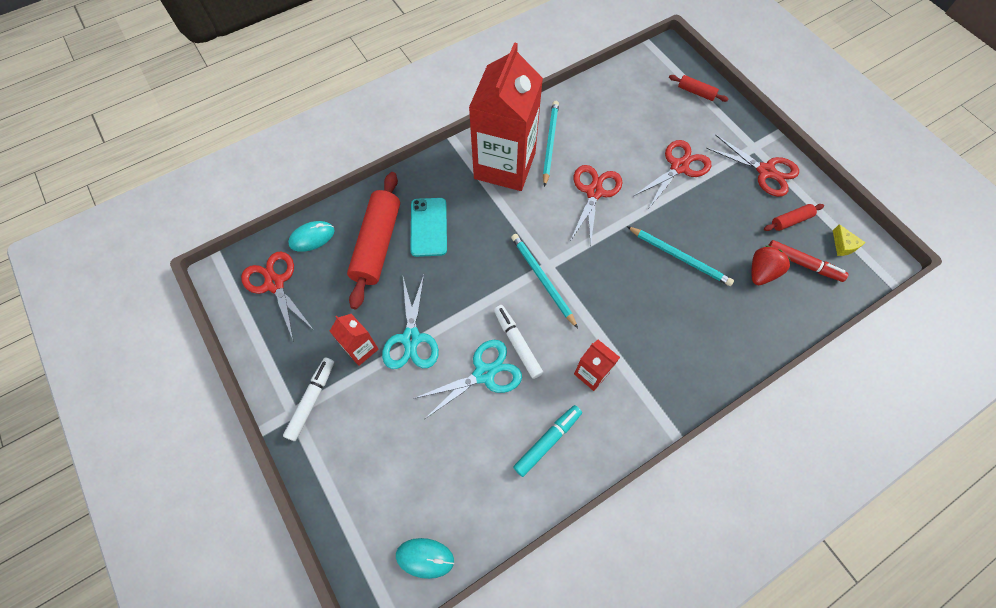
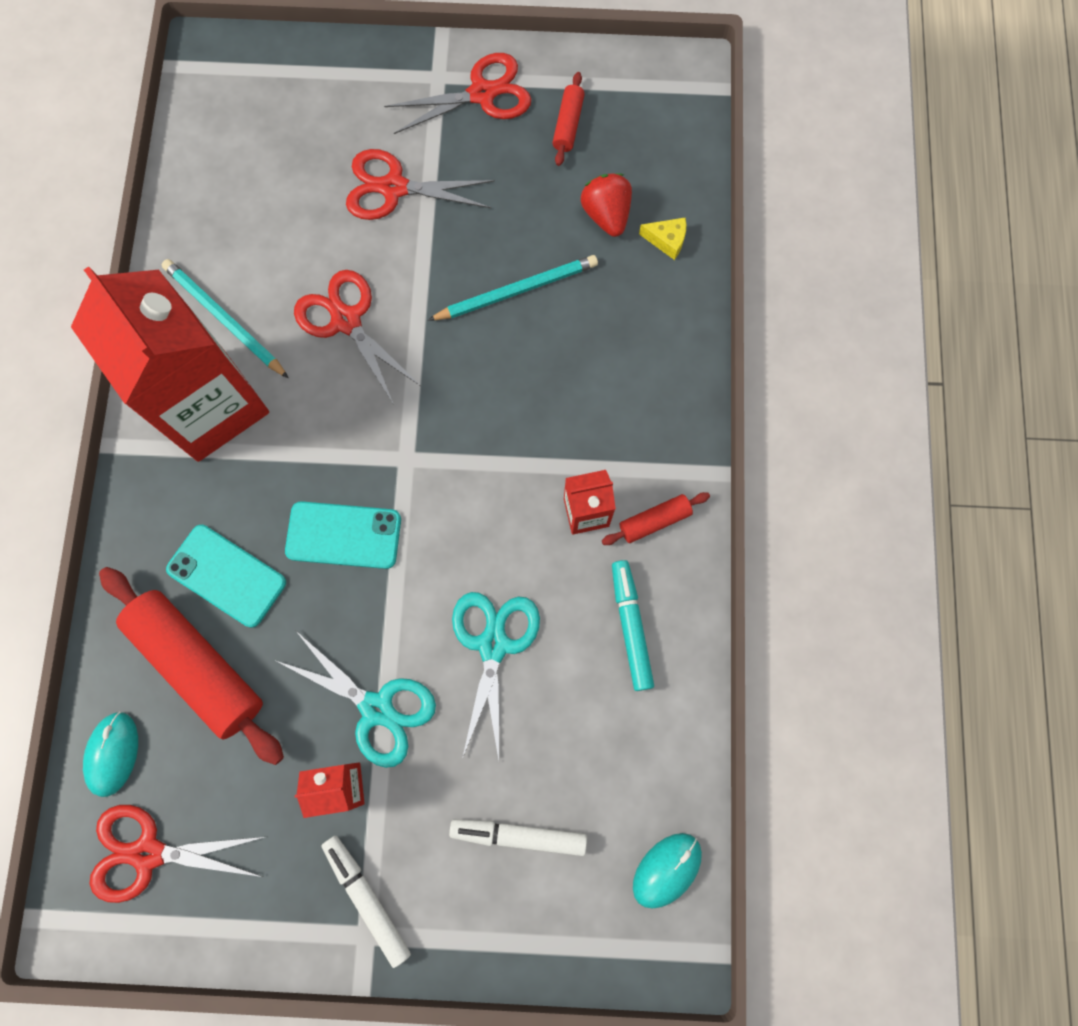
camera: 55 degrees left, 10 degrees up
(487, 264) = (343, 535): none -> turquoise phone
(517, 343) = (483, 575): white marker -> white marker (519, 835)
(542, 279) = (420, 480): turquoise pencil -> none
(679, 167) = (394, 188): red scissors -> red scissors turned 75 degrees counterclockwise
(696, 92) = (301, 74): red rolling pin -> red rolling pin (654, 521)
(803, 264) = (631, 160): red marker -> none
(843, 245) = (642, 97): yellow cheese -> yellow cheese (667, 240)

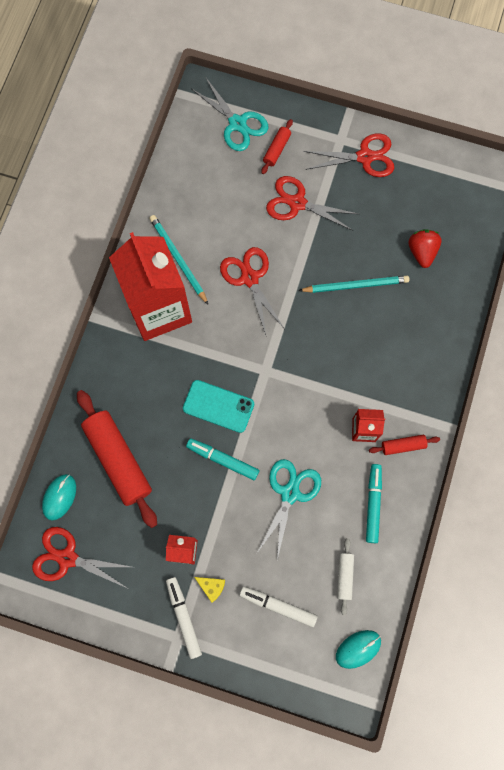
camera: 15 degrees right, 0 degrees up
(227, 575) = (146, 412): turquoise phone -> none
(371, 620) = (223, 460): none -> turquoise marker
(377, 708) = (214, 511): turquoise scissors -> turquoise scissors (237, 123)
(568, 125) = (412, 189): red rolling pin -> red rolling pin (277, 149)
(615, 756) = (344, 576): none -> white rolling pin
(667, 240) = (454, 277): yellow cheese -> yellow cheese (211, 587)

